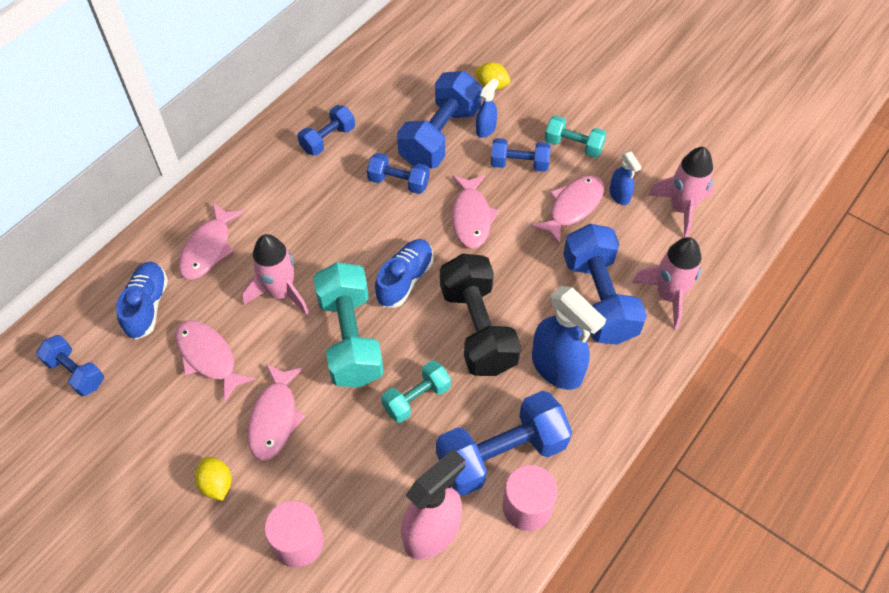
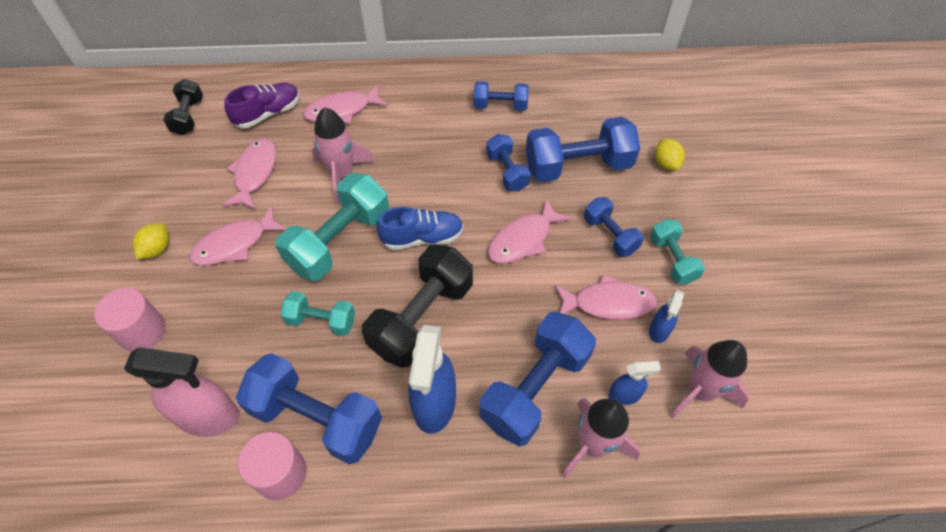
camera: 50 degrees right, 0 degrees up
(75, 372) = (188, 116): blue dumbbell -> black dumbbell
(147, 306) = (268, 113): blue shoe -> purple shoe
(486, 129) = (618, 189): blue spray bottle -> blue spray bottle (624, 395)

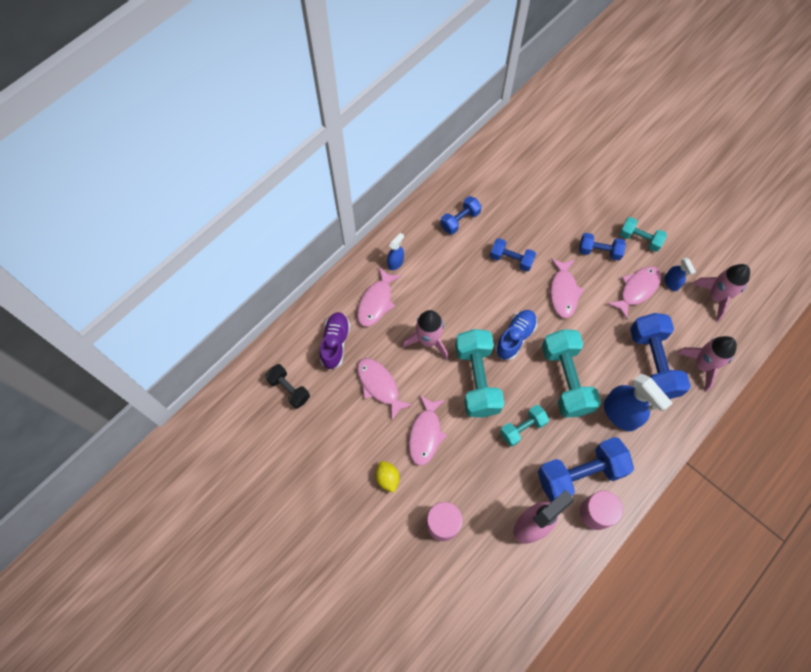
camera: 45 degrees left, 10 degrees up
(421, 317) = (565, 379): black dumbbell -> turquoise dumbbell
(578, 166) = (542, 224): blue dumbbell -> none
(624, 395) = (690, 329): blue spray bottle -> blue spray bottle (395, 262)
(666, 163) = (581, 184): yellow lemon -> none

